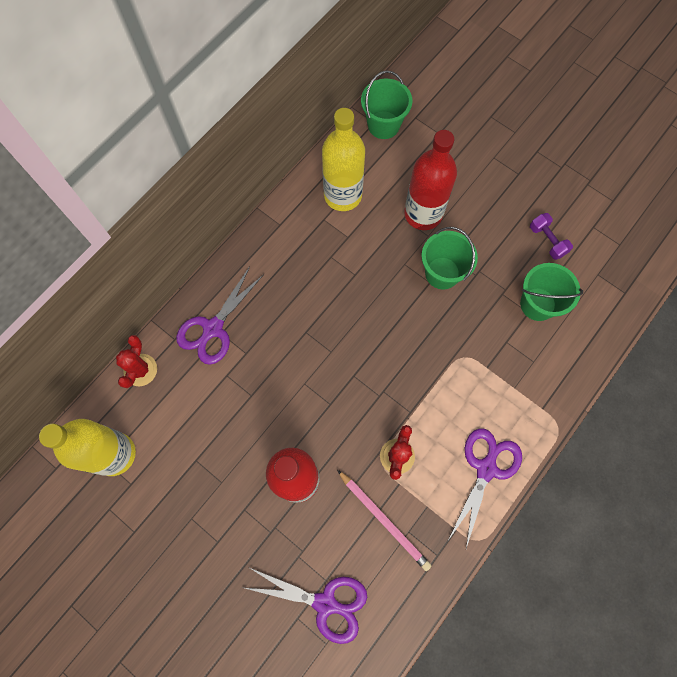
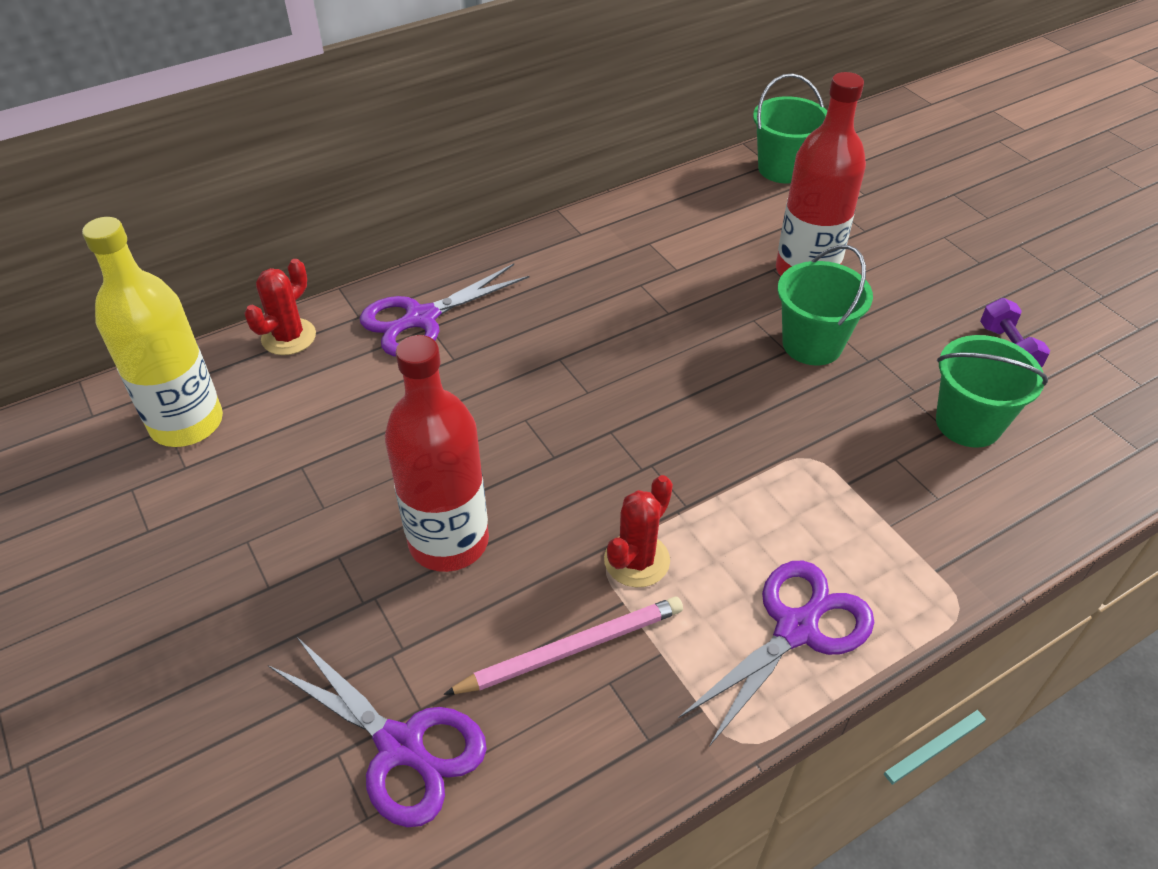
camera: 20 degrees right, 25 degrees down
(343, 195) = (689, 225): yellow bottle -> none
(384, 520) = (571, 648): pink pencil -> pink pencil turned 90 degrees counterclockwise

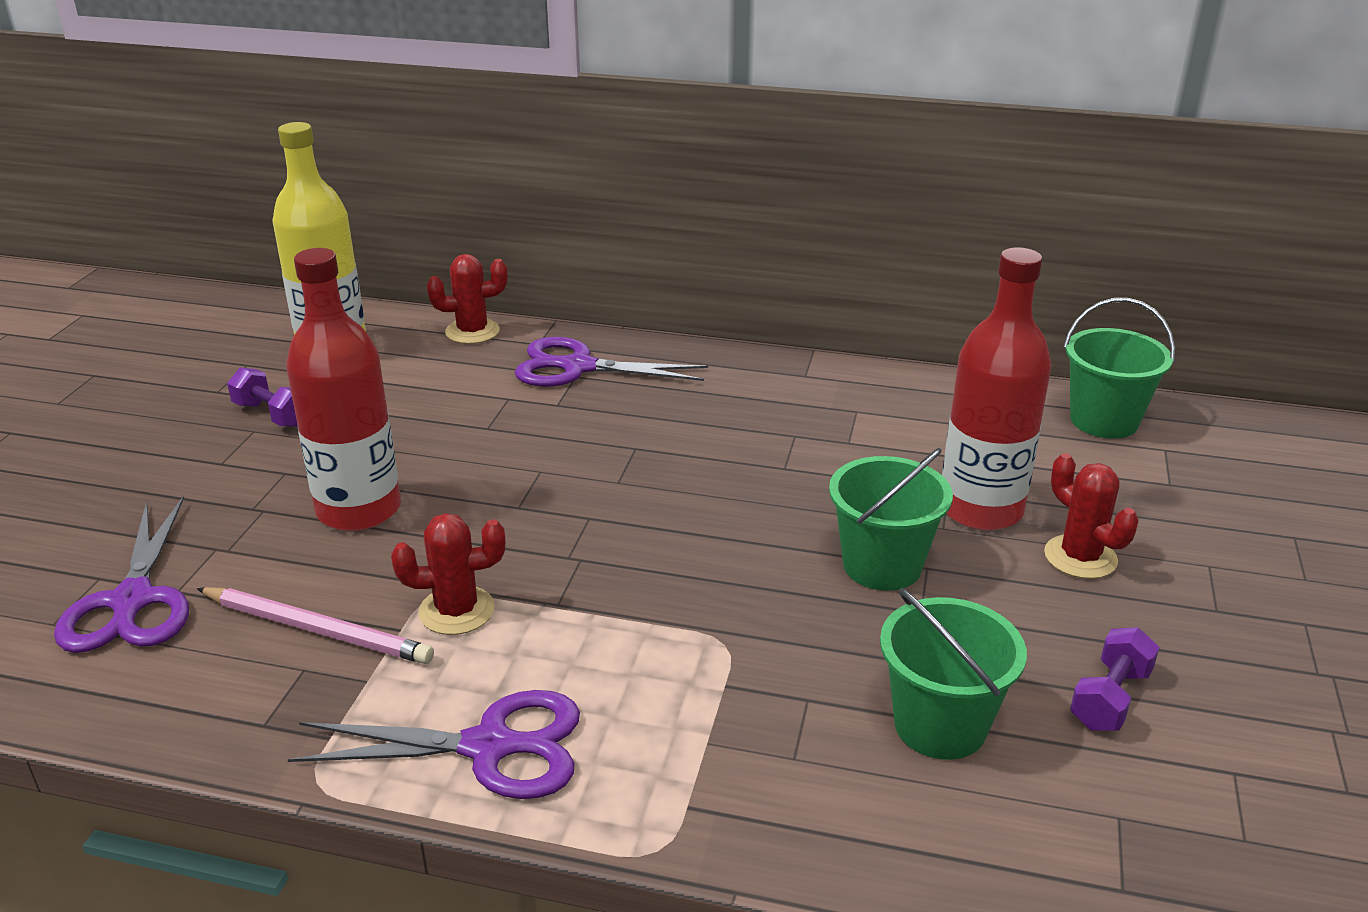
camera: 45 degrees right, 15 degrees down
(239, 517) = (272, 415): none -> purple dumbbell
(889, 271) = (1080, 557): none -> red cactus

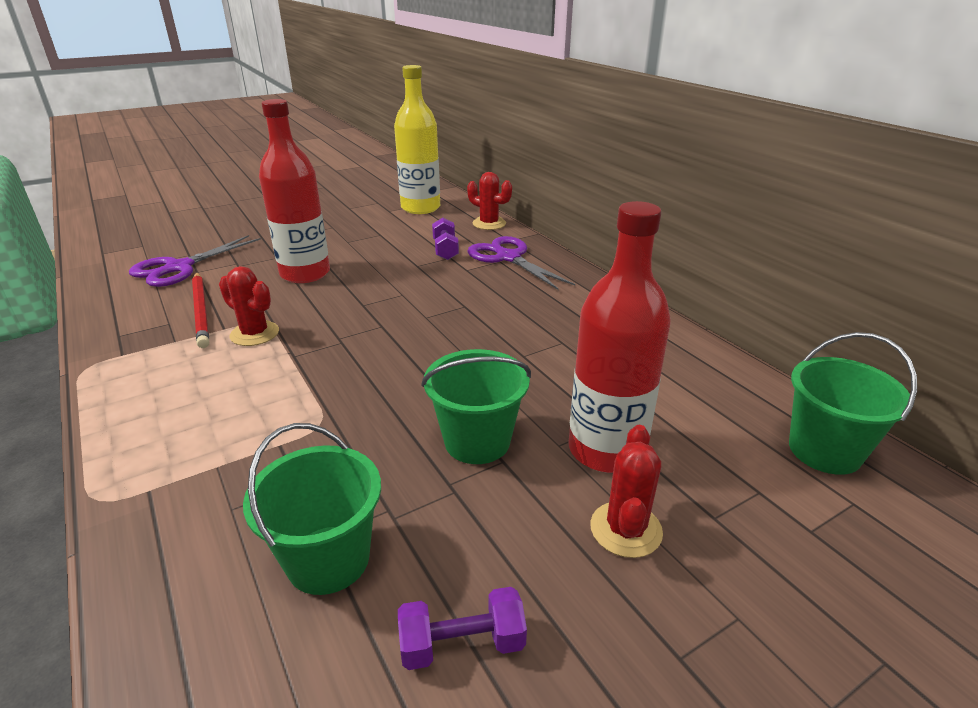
camera: 45 degrees right, 0 degrees up
(272, 415) = (349, 224): purple dumbbell -> purple dumbbell (445, 250)
(317, 629) = (201, 311): pink pencil -> red pencil
(490, 747) = (149, 399): purple scissors -> none

